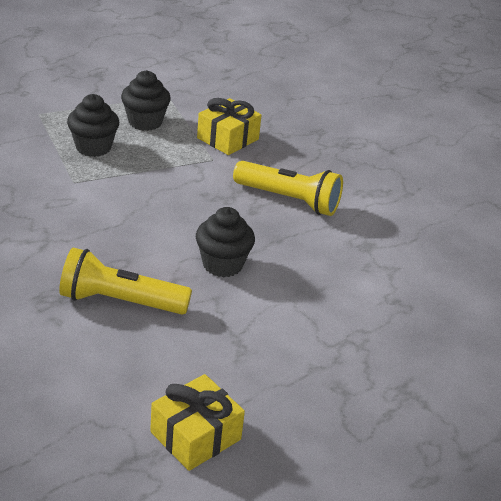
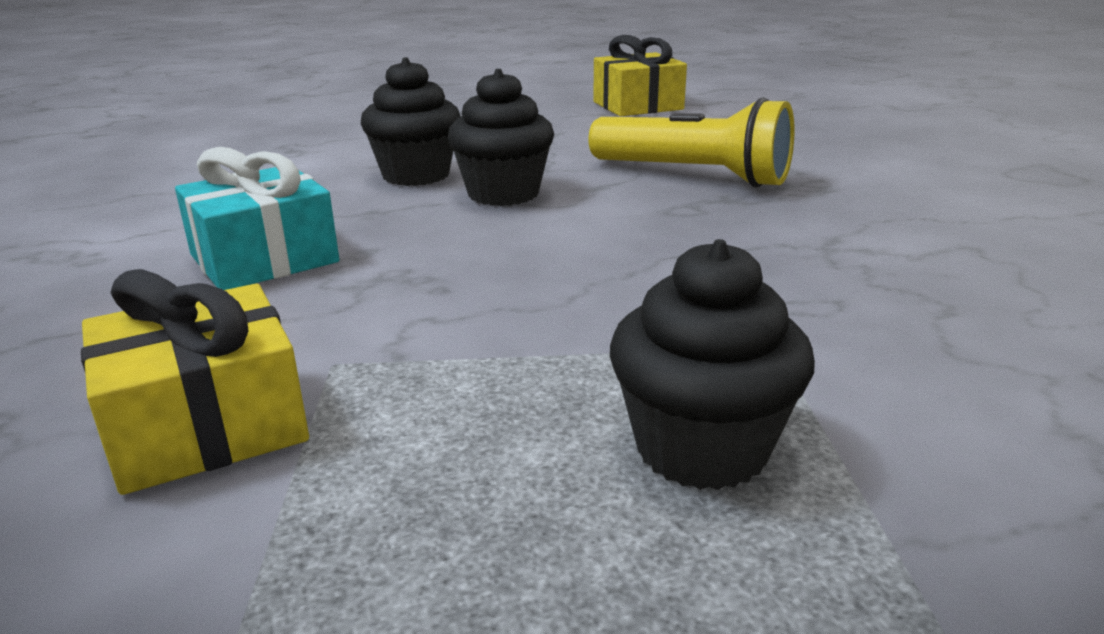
camera: 155 degrees left, 10 degrees down
(145, 122) = (450, 548): black cupcake -> black cupcake (416, 175)
(289, 200) = (264, 258): yellow flashlight -> turquoise gift

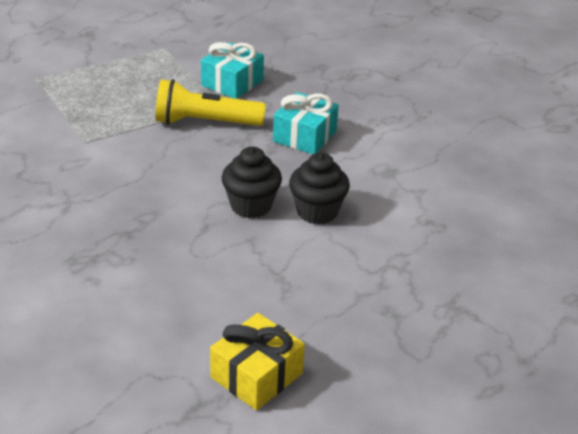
camera: 150 degrees right, 10 degrees up
(207, 425) = (232, 83): yellow gift -> turquoise gift
(693, 175) = (155, 253): yellow flashlight -> yellow flashlight (205, 122)
(701, 448) = (98, 106): black cupcake -> none

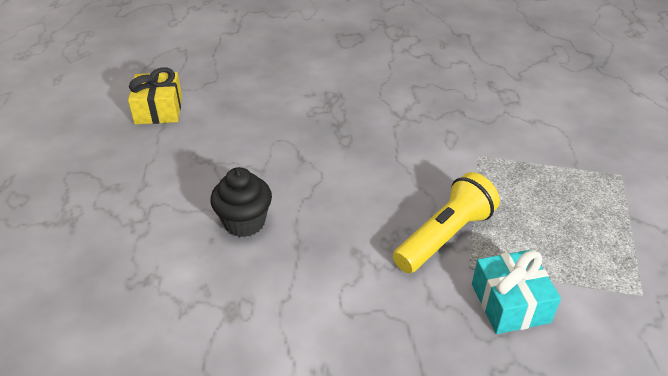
camera: 135 degrees right, 5 degrees up
(251, 206) = (296, 192): black cupcake -> none
(305, 136) = (353, 291): turquoise gift -> none

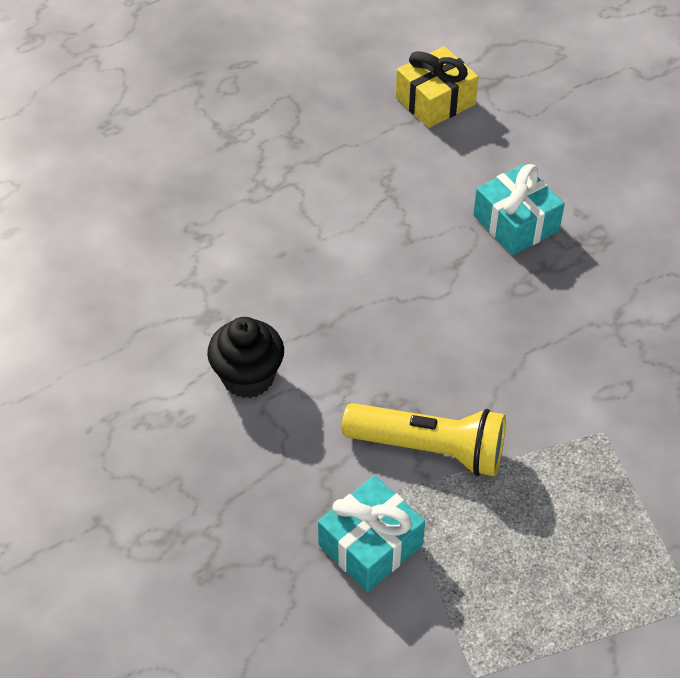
camera: 60 degrees right, 10 degrees up
(244, 222) = (322, 267): black cupcake -> black cupcake (248, 377)
(293, 121) = (515, 223): none -> turquoise gift

